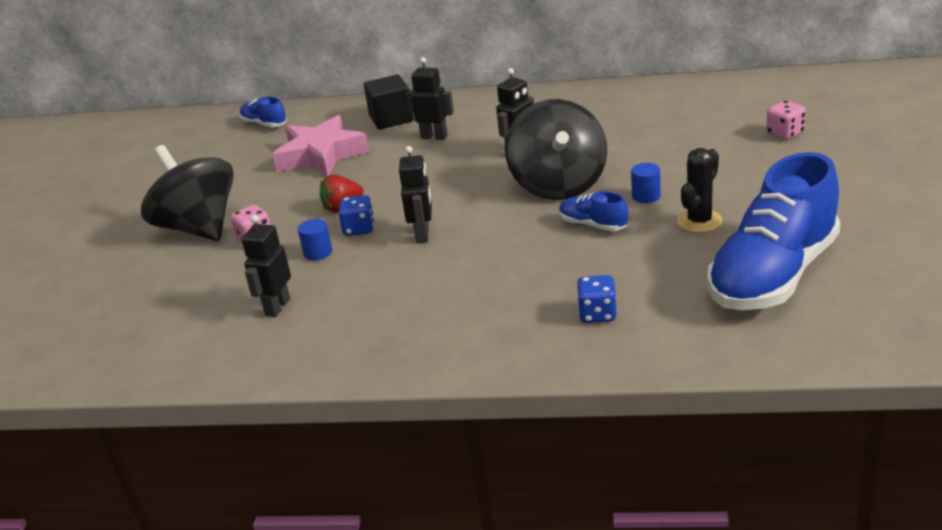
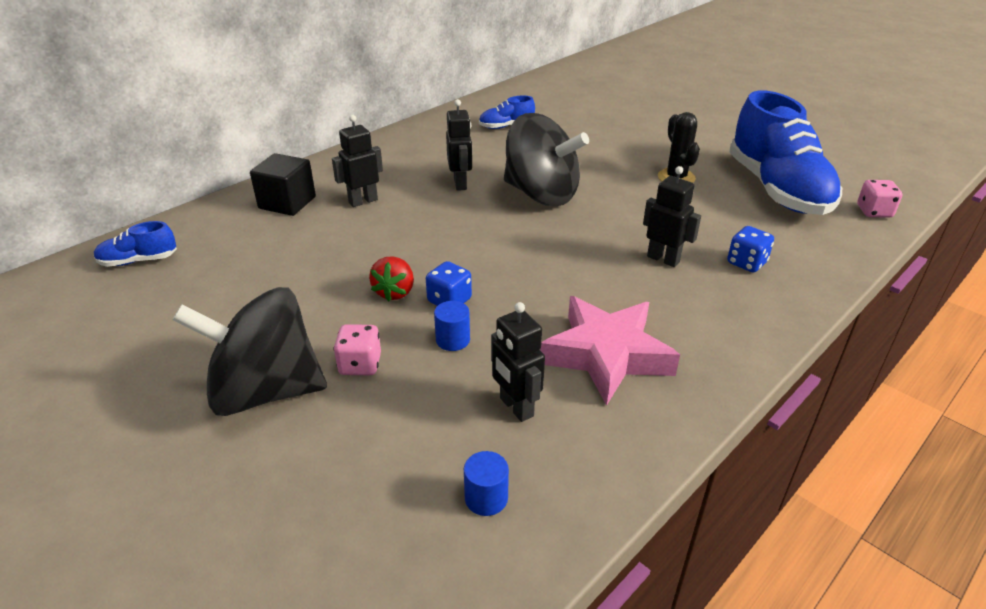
camera: 55 degrees left, 5 degrees up
(321, 155) = (274, 260): pink star -> pink star (606, 355)
(423, 235) = (516, 276): black robot -> black robot (663, 259)
(593, 225) = (621, 209): blue shoe -> blue shoe (506, 126)
(646, 196) = (613, 176): blue cylinder -> blue cylinder (486, 498)
(785, 133) = (611, 109): pink dice -> pink dice (874, 212)

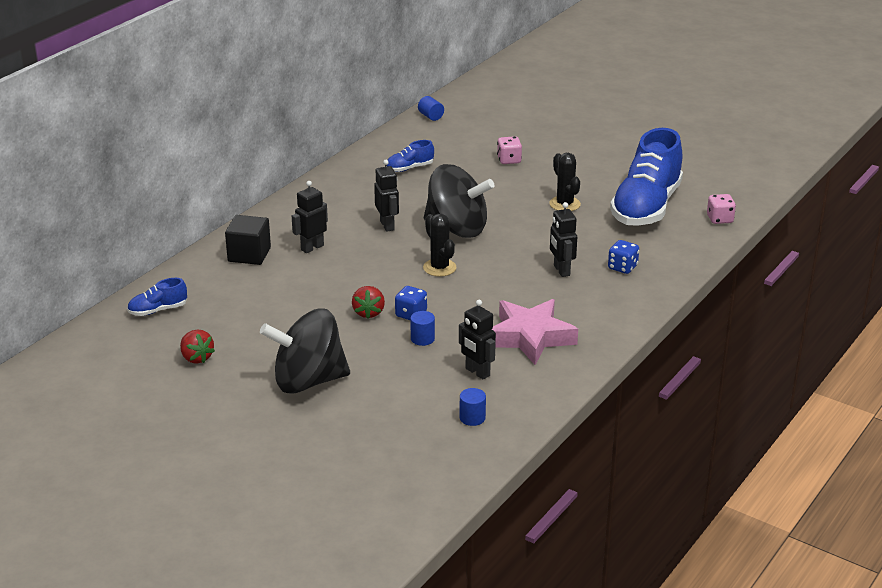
camera: 10 degrees left, 5 degrees down
(139, 334) = (196, 358): none -> red strawberry
(360, 365) = (364, 360): pink dice -> pink dice (509, 160)
(506, 240) = (439, 268): none -> black cactus
(544, 81) = (431, 116): none -> blue cylinder
(663, 259) = (561, 270): black robot -> black robot turned 135 degrees counterclockwise
(777, 189) = (646, 207): blue shoe -> blue shoe turned 45 degrees clockwise

